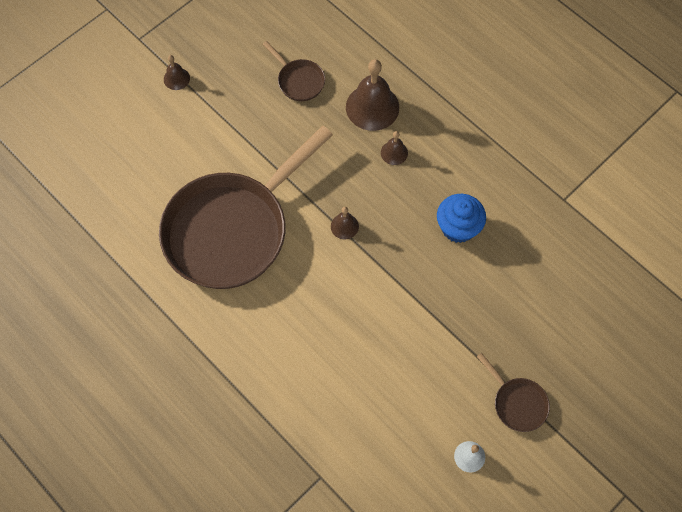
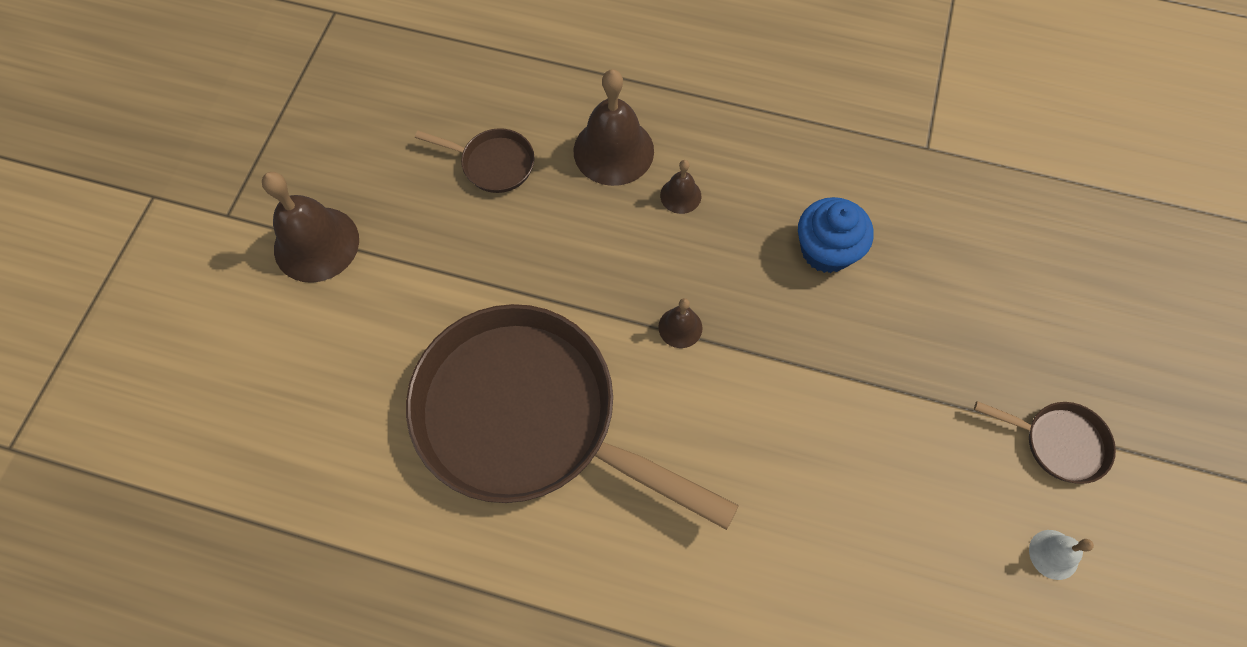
camera: 30 degrees left, 0 degrees up
(176, 78) = (316, 244): brown bell -> brown bell, size x2.00
(232, 230) = (528, 417): brown pan -> brown pan turned 105 degrees clockwise

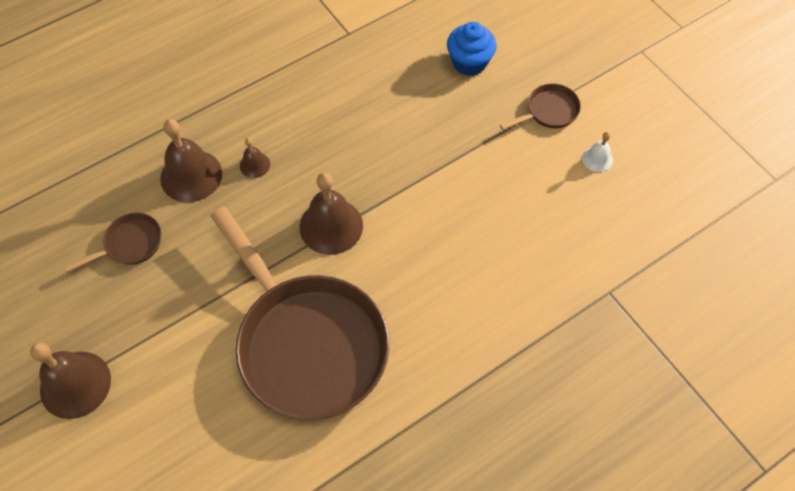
camera: 50 degrees left, 5 degrees down
(528, 417) = (307, 343): brown pan -> brown pan turned 105 degrees counterclockwise
(680, 327) = (331, 226): brown bell -> brown bell, size x2.00
(826, 250) = (357, 124): blue cupcake -> blue cupcake (469, 62)

